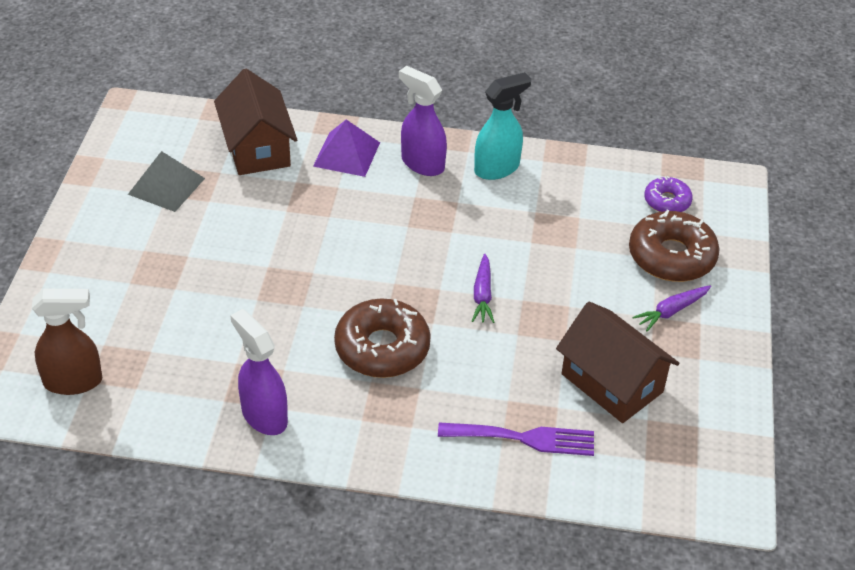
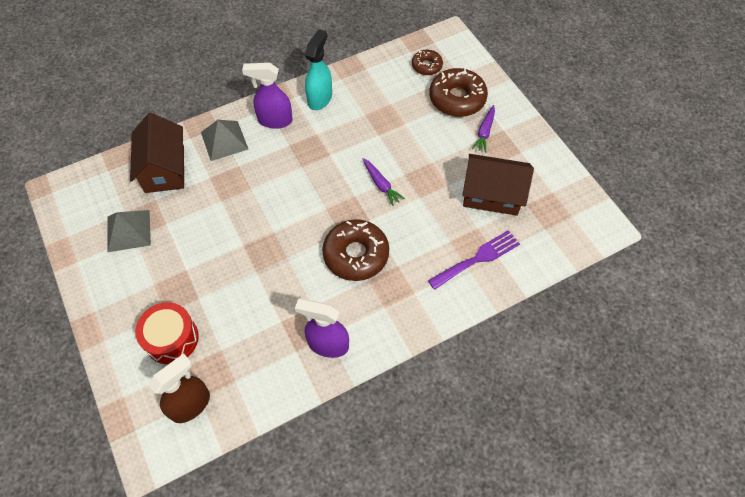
camera: 35 degrees left, 15 degrees up
(113, 310) = (171, 338): none -> red drum
(257, 148) = (164, 169): brown house -> brown house turned 45 degrees clockwise
(347, 154) = (224, 140): purple pyramid -> grey pyramid
(667, 201) = (426, 66): purple donut -> brown donut

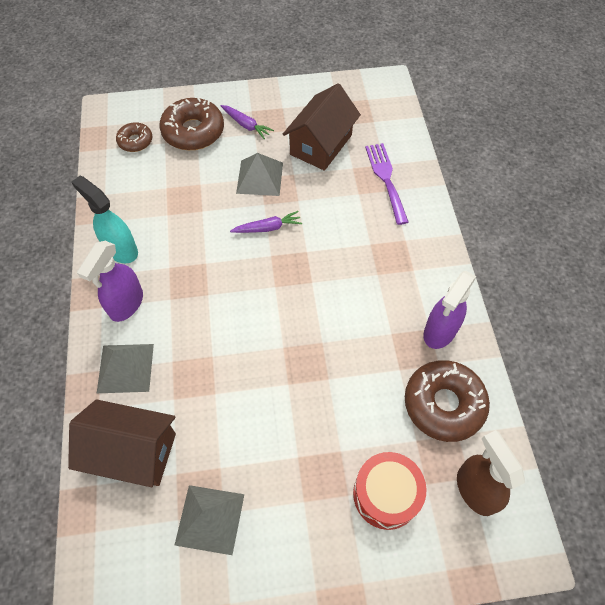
camera: 70 degrees left, 0 degrees up
(356, 254) = (344, 276): brown donut -> brown donut (443, 404)
(431, 161) = (260, 177): none -> grey pyramid

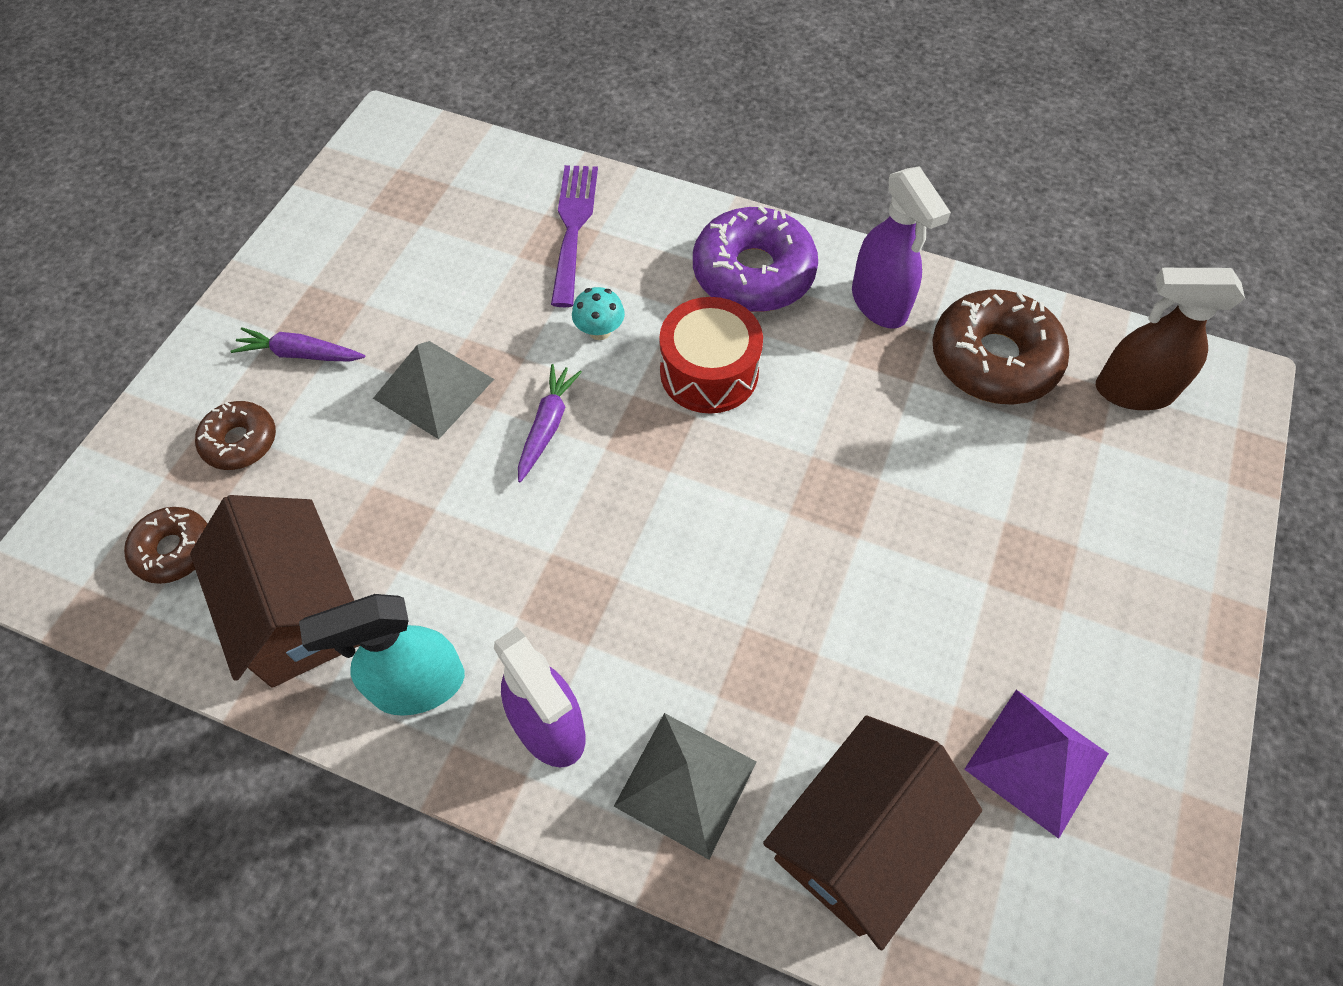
camera: 60 degrees left, 0 degrees up
(193, 131) = (240, 441): brown donut -> brown donut, size x0.56
(210, 519) = (1037, 761): grey pyramid -> purple pyramid
(246, 125) = (300, 354): purple carrot -> purple carrot turned 150 degrees counterclockwise
(321, 144) = (437, 272): brown house -> brown house (297, 611)
(333, 220) = (600, 331): none -> turquoise mushroom
(386, 179) = (573, 227): purple fork -> purple fork turned 75 degrees clockwise
(386, 494) = (1096, 497): red drum -> red drum (709, 372)
(415, 265) = (753, 273): none -> purple donut

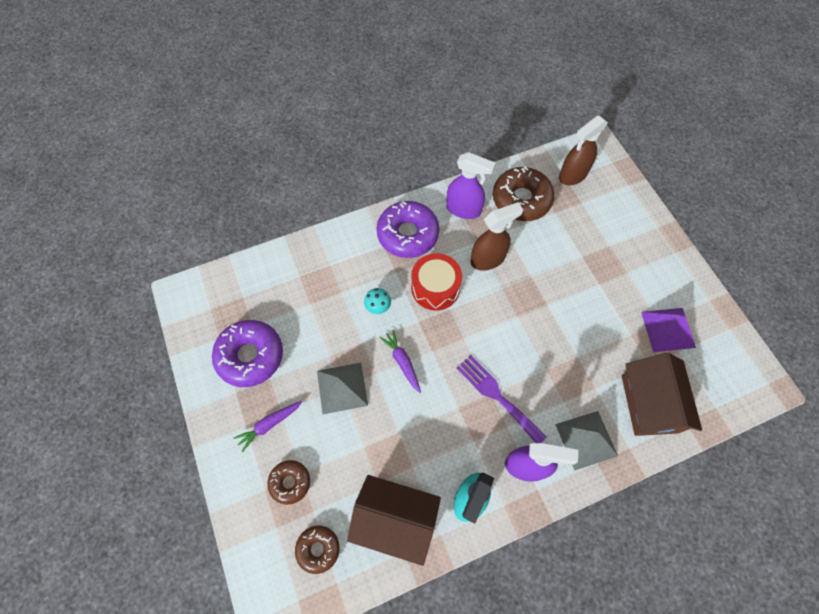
camera: 45 degrees left, 5 degrees up
(375, 257) = (250, 356): none -> purple donut
(573, 227) = (318, 272): purple fork -> purple fork (497, 396)
(837, 398) = (488, 259): none -> brown spray bottle

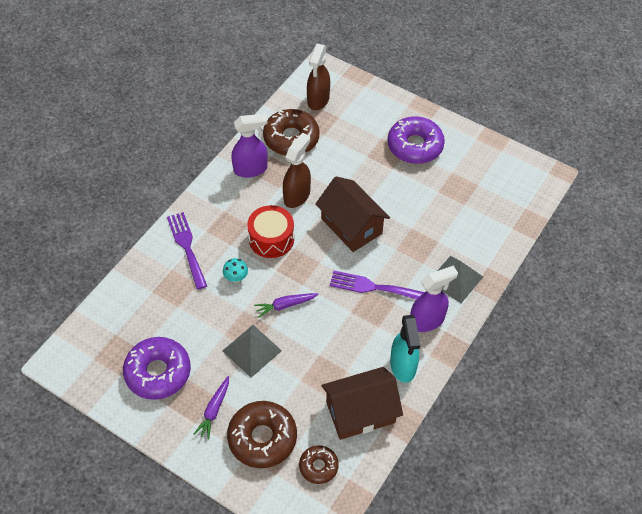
camera: 35 degrees left, 10 degrees down
(290, 482) = (262, 438): brown donut -> brown donut, size x1.79
(357, 251) = (186, 246): none -> purple fork
(402, 362) = (285, 305): purple carrot -> purple carrot turned 45 degrees counterclockwise
(408, 234) = (219, 211): purple donut -> purple donut (415, 146)
(649, 403) = (481, 230): brown house -> brown house (351, 226)
(668, 329) = (461, 174): purple pyramid -> none

